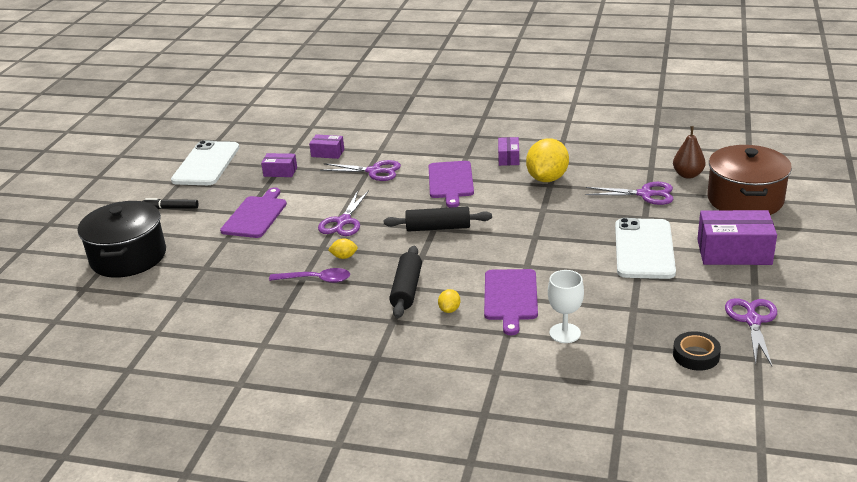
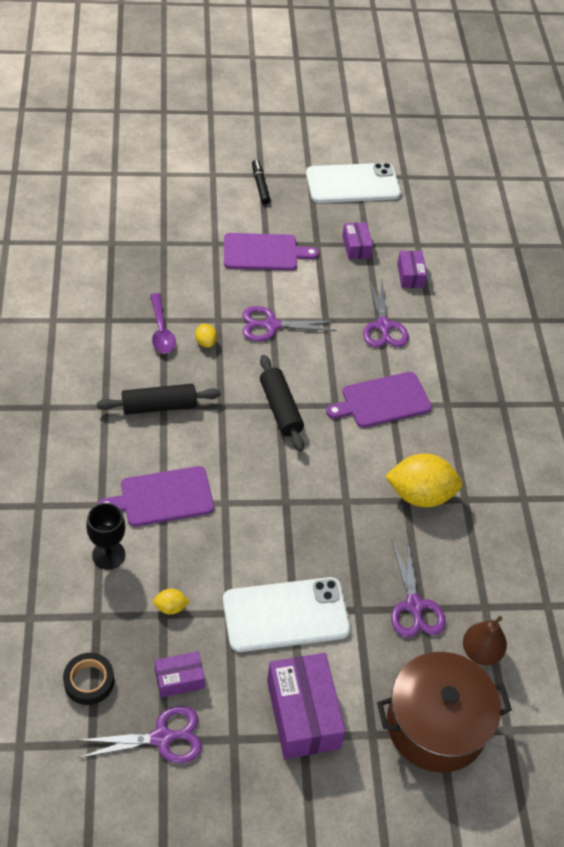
camera: 65 degrees right, 20 degrees up
(128, 257) = (169, 185): black pot -> none
(449, 309) = (131, 449): yellow lemon -> yellow lemon (171, 607)
(508, 158) = (457, 447): purple box -> purple box (179, 679)
(565, 333) = (108, 555): white goblet -> black goblet

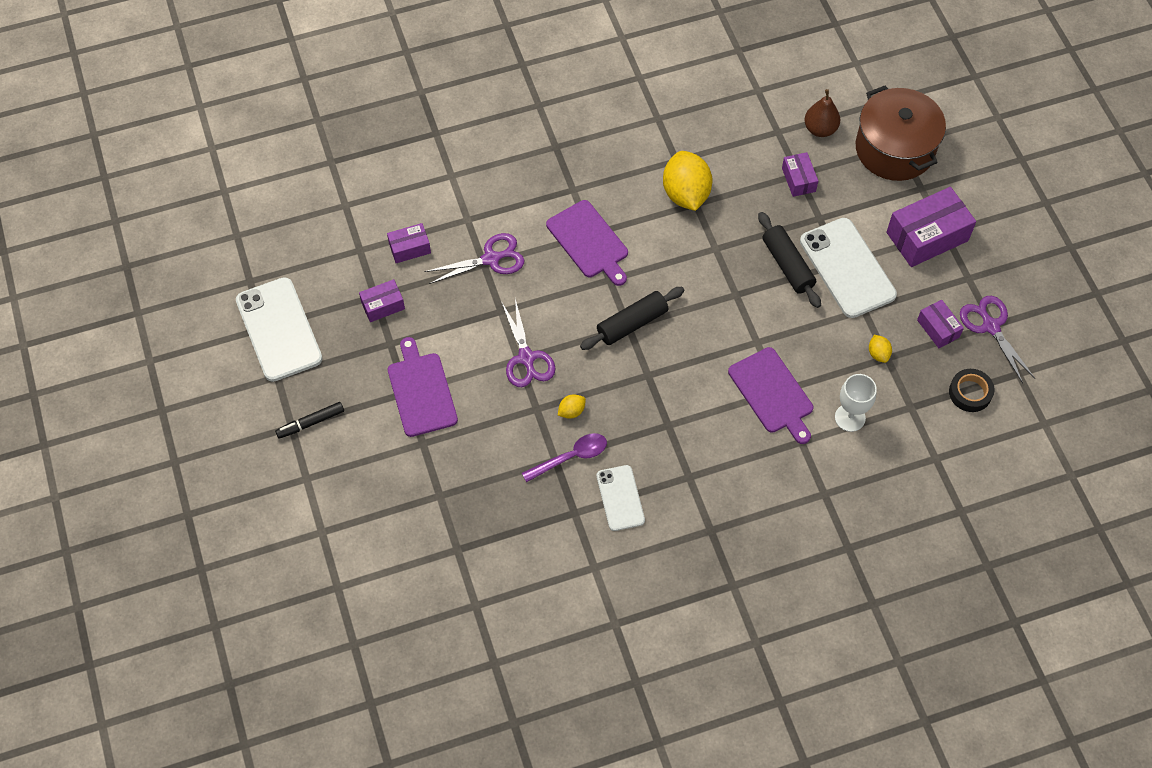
camera: 100 degrees left, 10 degrees up
(107, 353) = (620, 498): none -> white phone
(108, 555) = (850, 417): black goblet -> white goblet
(159, 406) = (670, 428): black rolling pin -> black rolling pin (787, 265)
(414, 606) = (798, 180): purple scissors -> purple box

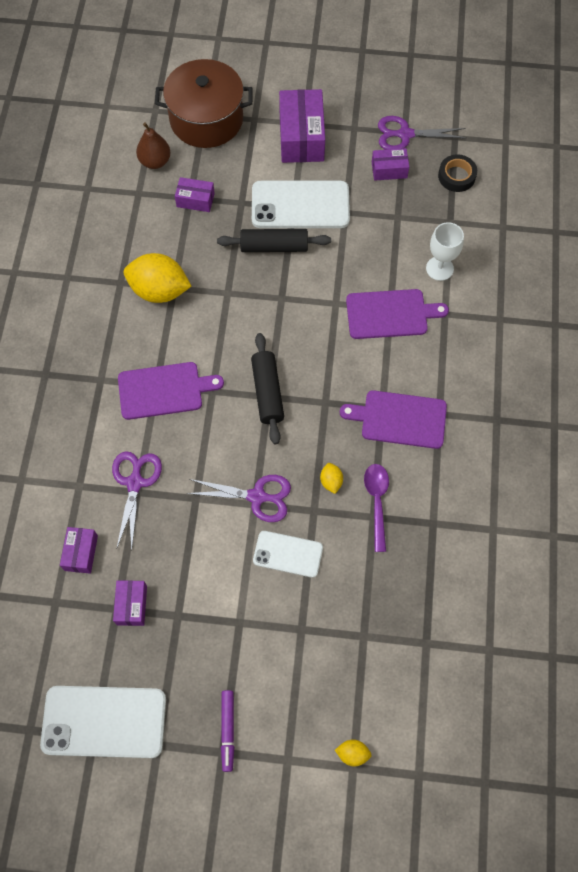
camera: 65 degrees left, 5 degrees up
(311, 423) = (228, 730): black marker -> purple marker
(421, 391) = (245, 607): purple cutting board -> purple cutting board (400, 419)
(620, 498) = (435, 478): white phone -> white phone (288, 554)
(878, 354) = (391, 221): yellow lemon -> yellow lemon (352, 753)

